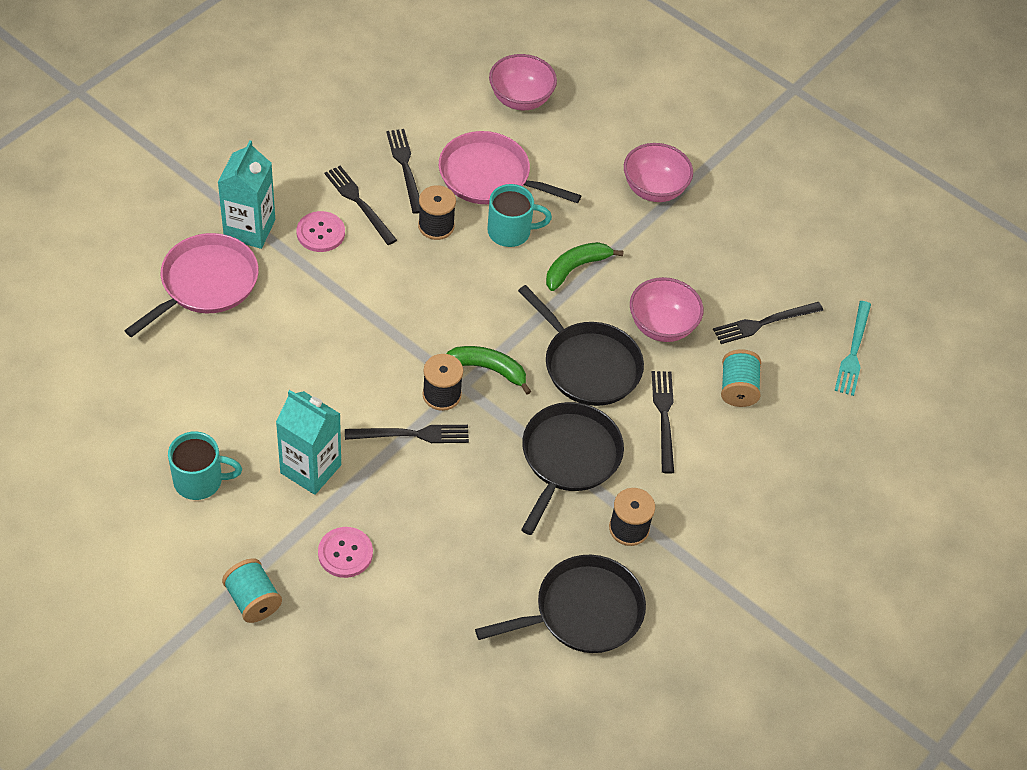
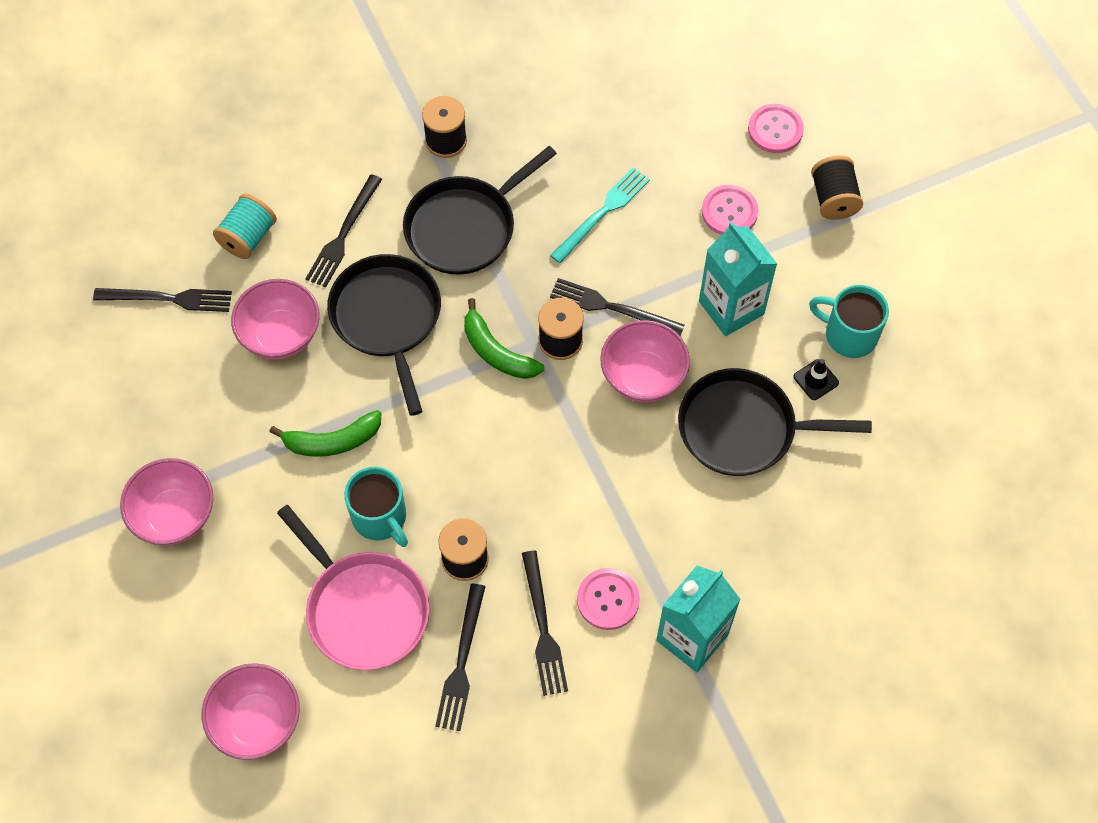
camera: 150 degrees left, 10 degrees up
(205, 283) = (770, 576): pink pan -> none
(217, 434) = (816, 380): none -> black traffic cone
(253, 600) = (833, 199): turquoise spool -> black spool
(333, 650) = (775, 130): none -> pink button
(362, 389) = (643, 376): none -> pink bowl
(511, 232) = (380, 518): turquoise mug -> turquoise mug turned 150 degrees counterclockwise
(583, 611) = (531, 84): black pan -> black pan (743, 428)
(853, 351) = (98, 233): turquoise fork -> turquoise fork (602, 213)

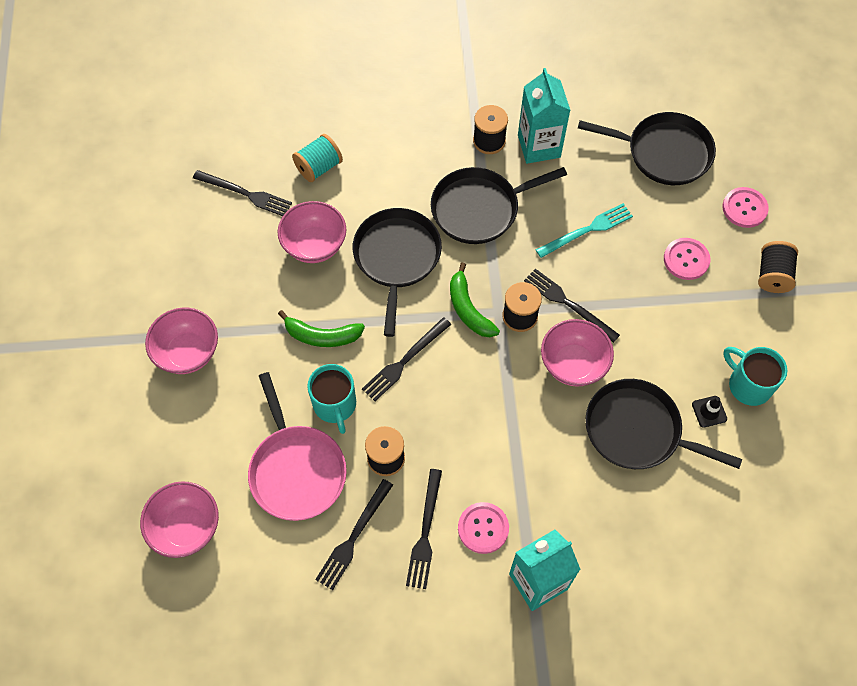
camera: 20 degrees right, 0 degrees up
(343, 234) = (388, 186): black fork -> black fork (405, 361)
(659, 91) = (664, 153): none -> black pan
(731, 307) = (661, 333): turquoise carton -> turquoise carton (539, 146)

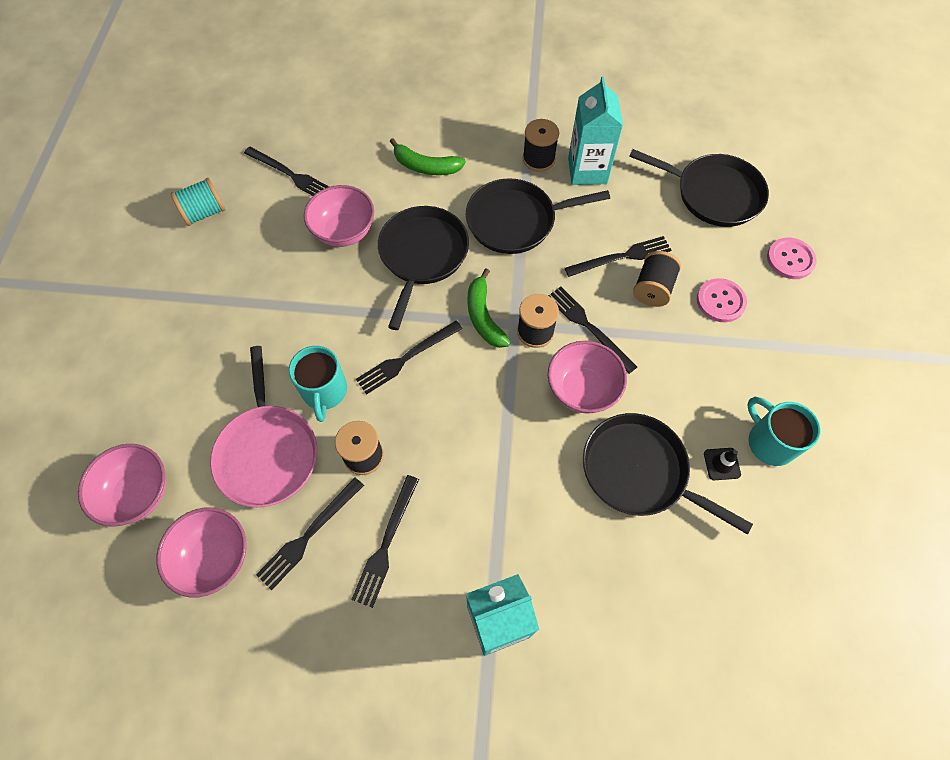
camera: 10 degrees right, 0 degrees up
(188, 352) = (192, 315): pink bowl -> pink bowl (215, 558)
(319, 167) = (367, 160): turquoise spool -> turquoise spool (204, 213)
(322, 336) = (329, 320): green banana -> green banana (425, 166)
(483, 528) = (450, 550): pink button -> none
(587, 230) = (621, 257): turquoise fork -> black fork
(772, 275) = (811, 331): black spool -> black spool (652, 288)

